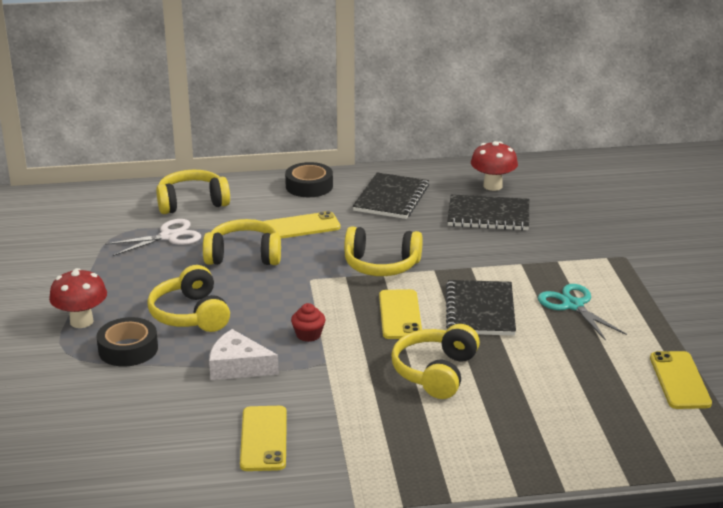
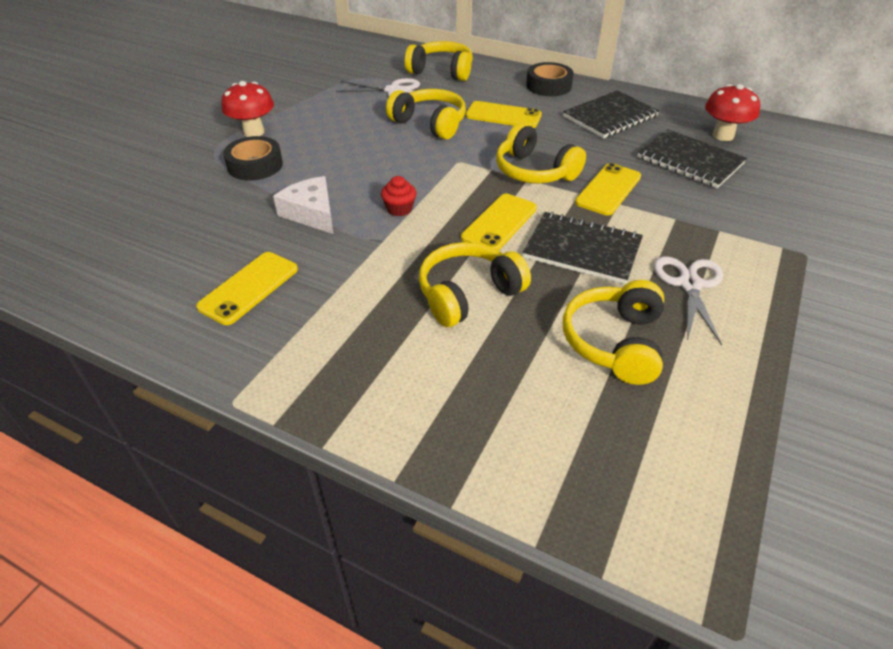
camera: 35 degrees right, 15 degrees up
(191, 314) = (332, 156): yellow headphones -> yellow headphones (615, 342)
(480, 310) = (582, 250): black notebook -> black notebook turned 75 degrees clockwise
(573, 305) = (690, 284): turquoise scissors -> white scissors
(680, 380) = (739, 436): yellow phone -> yellow phone (608, 190)

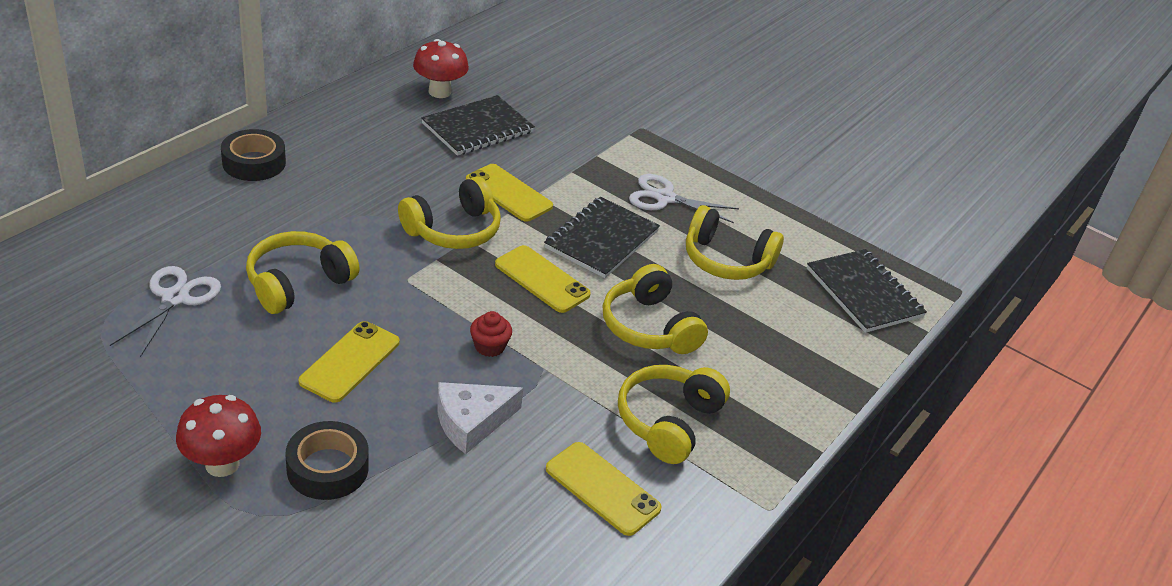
camera: 85 degrees left, 5 degrees down
(441, 71) = (142, 240): yellow headphones -> yellow headphones (668, 422)
(503, 115) = (312, 219): yellow phone -> yellow phone (350, 362)
(610, 116) = (361, 144): black notebook -> black notebook (864, 293)

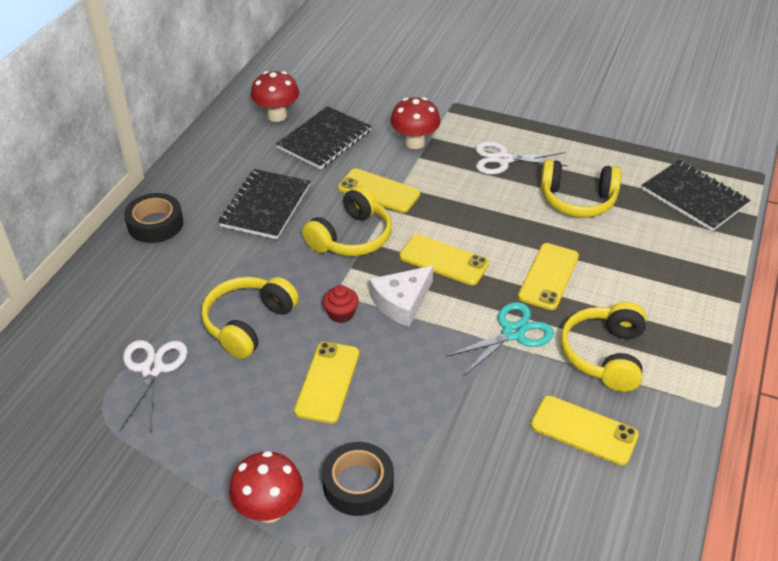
camera: 10 degrees left, 5 degrees up
(471, 422) = (452, 405): white cheese -> white cheese (402, 302)
(489, 346) = (432, 333): red cupcake -> red cupcake (341, 313)
(575, 156) = (414, 143): none -> red mushroom
(578, 371) = (513, 333): none -> turquoise scissors
(602, 240) = (473, 211): black notebook -> black notebook (265, 206)
(649, 327) = (548, 276): yellow headphones -> yellow phone

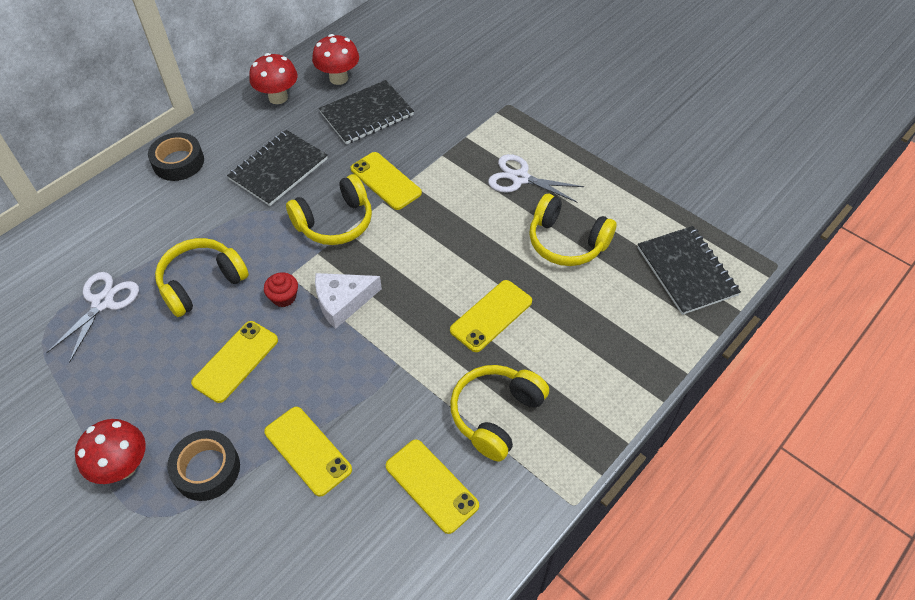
camera: 20 degrees right, 10 degrees up
(414, 143) = (446, 138): red mushroom -> red mushroom (278, 97)
(444, 260) = (404, 270): yellow phone -> yellow phone (307, 451)
(513, 333) = (424, 364): turquoise scissors -> none

